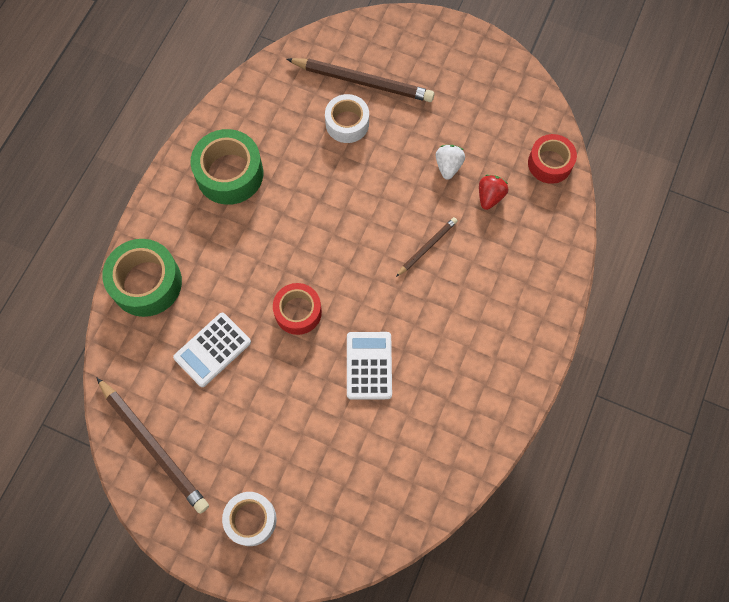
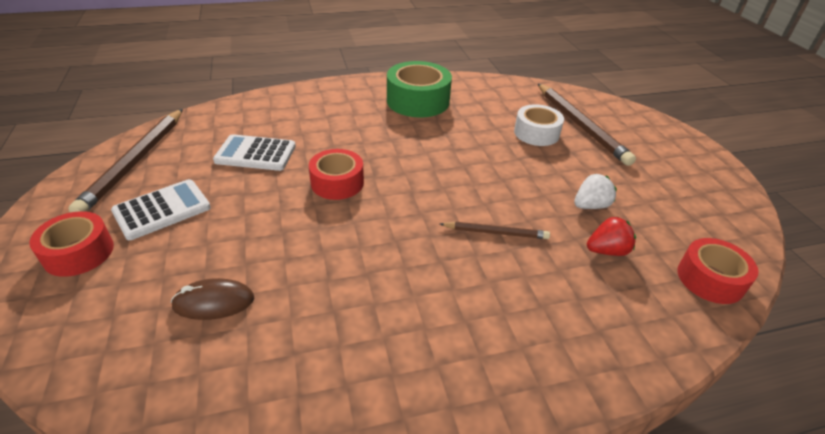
camera: 50 degrees right, 30 degrees down
(146, 283) = (287, 103): green tape -> none
(251, 519) = (79, 253): white tape -> red tape
(363, 452) = (214, 302): none -> brown mouse
(369, 365) = (324, 255): white calculator -> white calculator (162, 210)

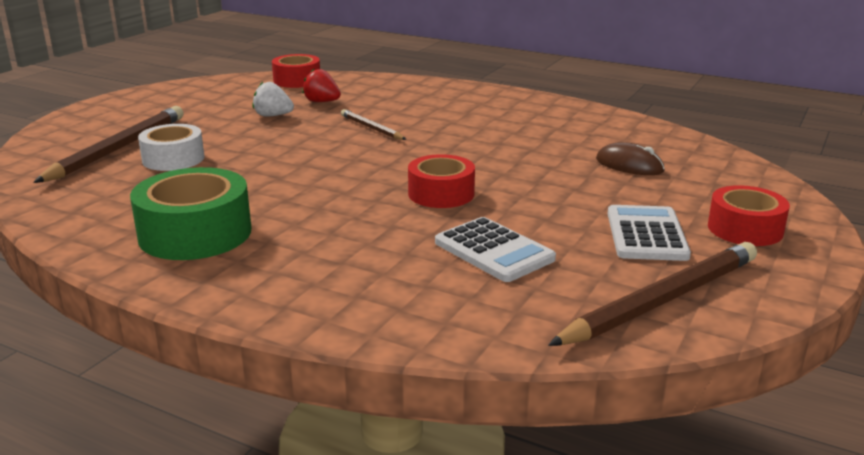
camera: 135 degrees left, 15 degrees down
(162, 210) = (646, 234): white calculator -> white calculator turned 90 degrees clockwise

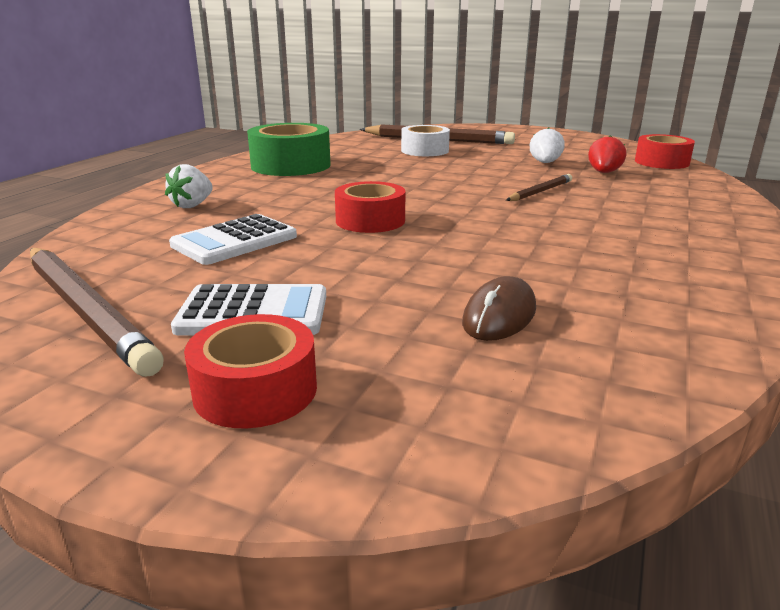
camera: 85 degrees right, 0 degrees up
(364, 284) = (192, 205): none -> white strawberry

